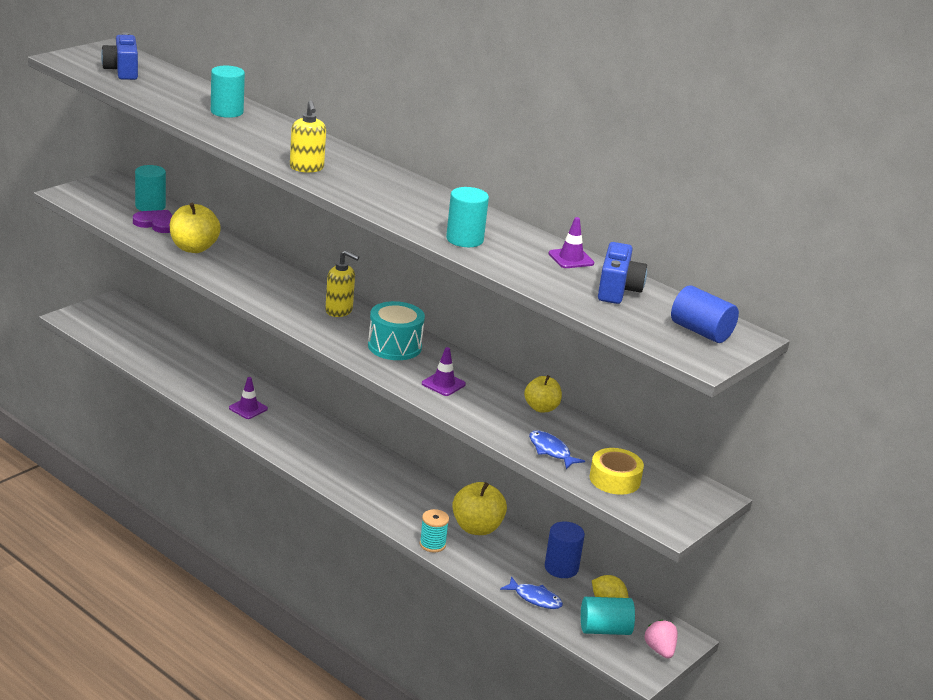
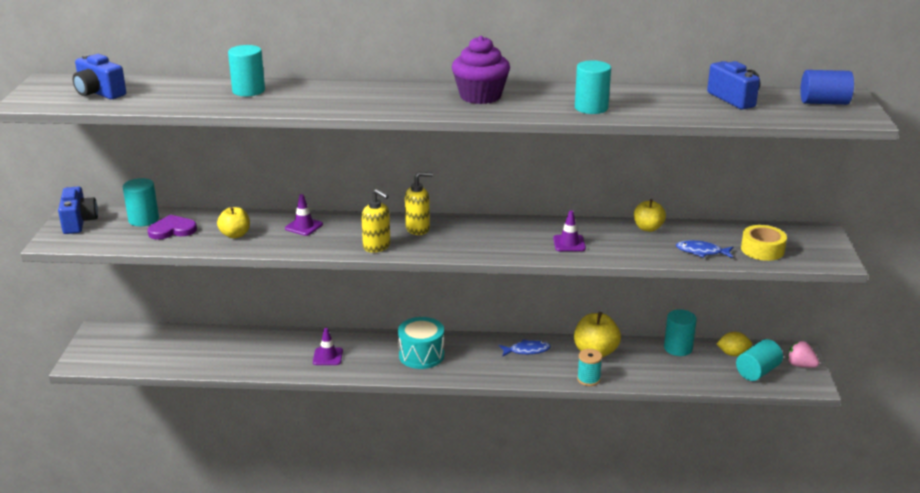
camera: 35 degrees left, 0 degrees up
(104, 188) = (79, 222): none -> blue camera
(194, 248) = (235, 235): yellow apple -> yellow apple, size x0.65
(306, 168) = (393, 106): yellow soap dispenser -> yellow soap dispenser (377, 246)
(394, 190) = (480, 96): none -> purple cupcake
(394, 346) = (496, 234): turquoise drum -> turquoise drum (421, 355)
(535, 598) = (695, 377): blue fish -> blue fish (527, 350)
(561, 568) = (678, 348): blue cylinder -> turquoise cylinder
(571, 258) = (670, 92): purple traffic cone -> purple traffic cone (304, 226)

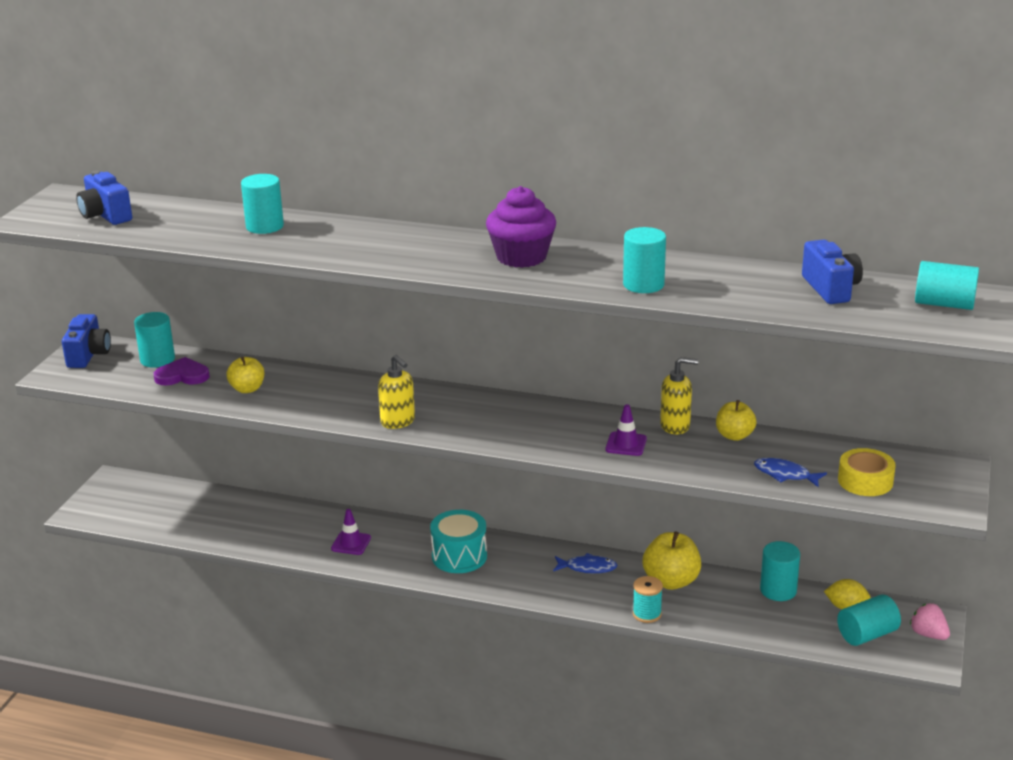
camera: 15 degrees right, 0 degrees up
(304, 226) = (327, 387): purple traffic cone -> none
(418, 229) = (455, 405): yellow soap dispenser -> yellow soap dispenser (675, 426)
(824, 102) = (944, 304): blue cylinder -> turquoise cylinder

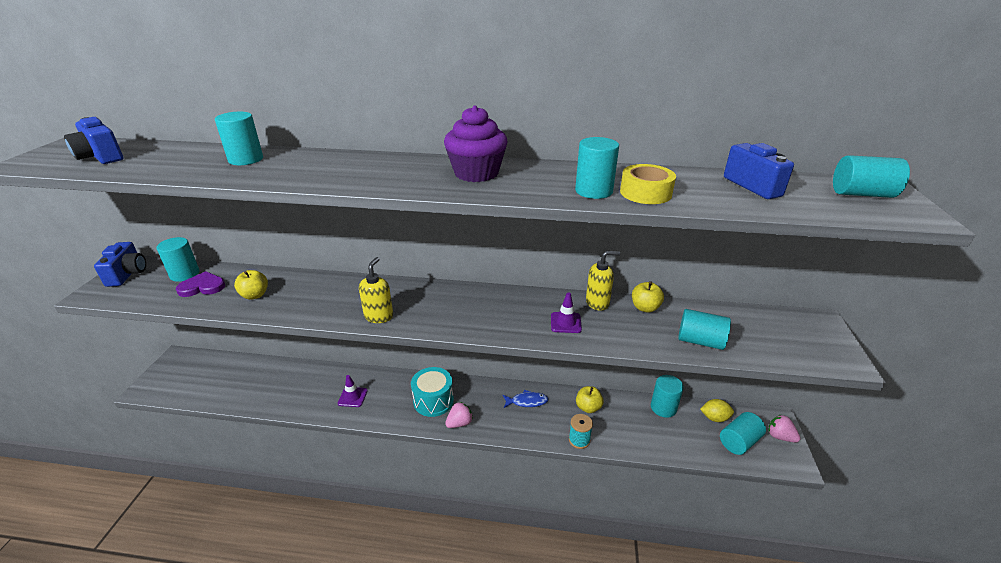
camera: 10 degrees left, 5 degrees up
(398, 422) = (379, 316): yellow soap dispenser -> yellow soap dispenser turned 120 degrees counterclockwise
(491, 583) = (459, 423): none -> pink strawberry
(671, 581) = (588, 407): yellow apple -> yellow apple, size x0.65
(785, 474) = (700, 341): blue fish -> turquoise cylinder
(865, 481) = (763, 342): yellow tape -> yellow tape (645, 193)

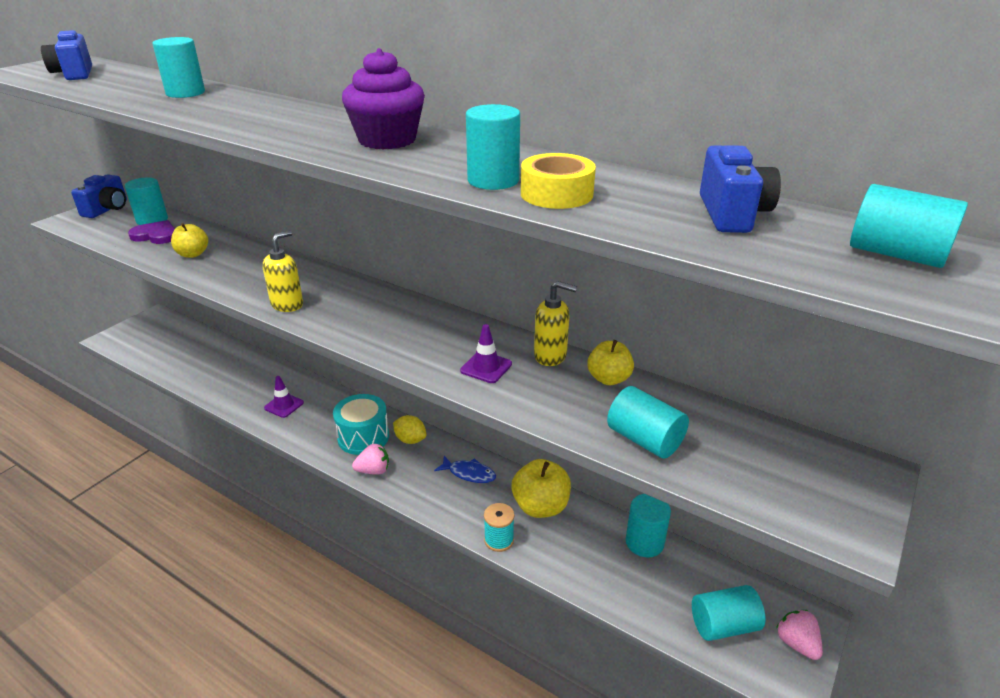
camera: 25 degrees right, 0 degrees up
(588, 407) = (540, 506): yellow apple -> yellow apple, size x1.54
(714, 418) = (711, 582): yellow lemon -> yellow lemon (410, 440)

